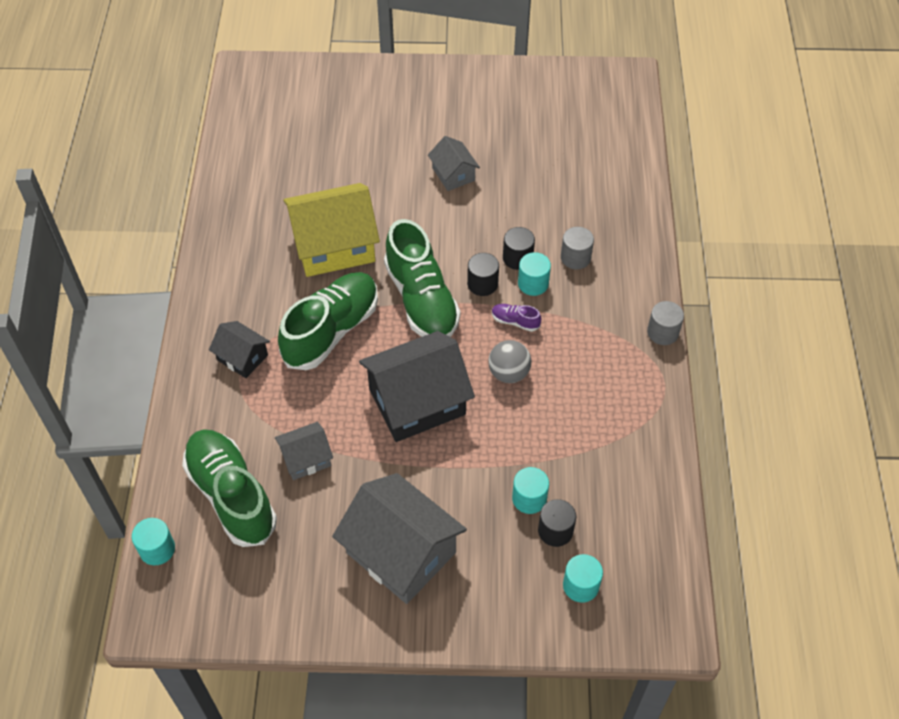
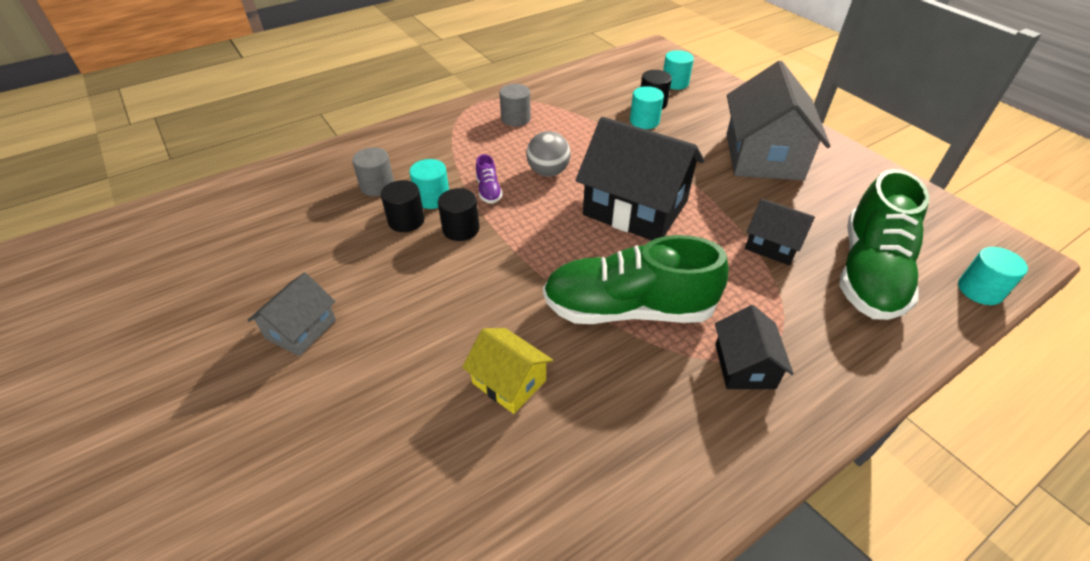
camera: 125 degrees left, 10 degrees down
(306, 458) = (772, 245): grey house -> black house
(334, 246) = (509, 382): yellow house -> yellow house, size x0.51
(421, 299) = (520, 261): green shoe -> none
(663, 332) = (428, 117): grey cylinder -> grey cylinder (515, 118)

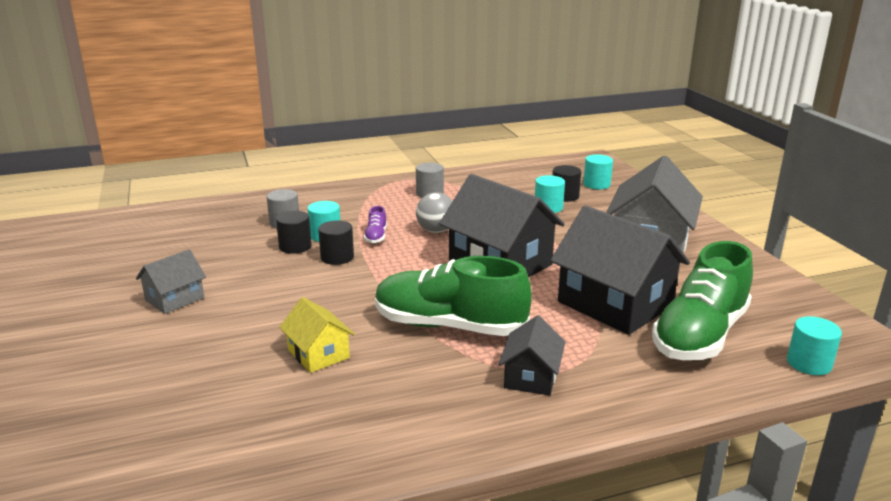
camera: 15 degrees right, 20 degrees down
(772, 245) = (614, 304): black house -> black house, size x1.95

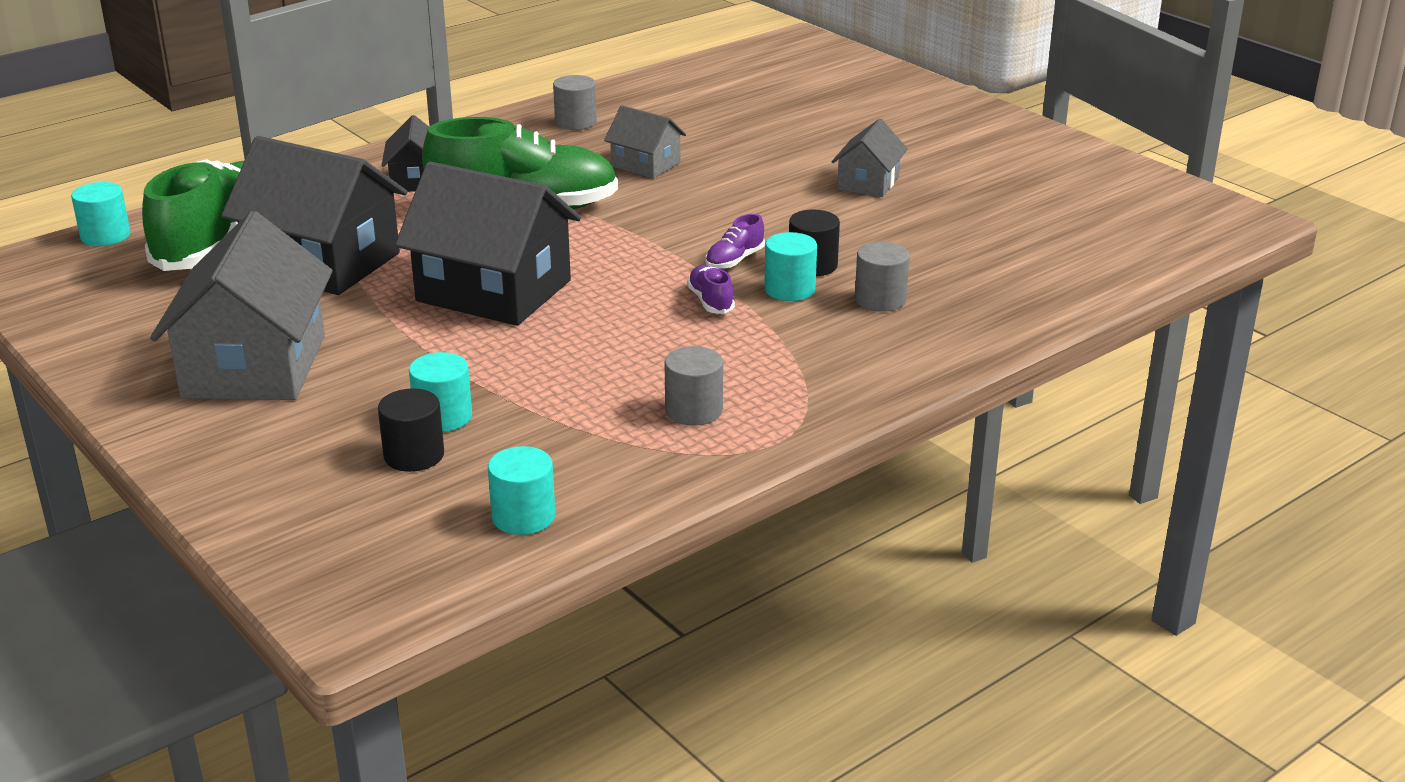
camera: 160 degrees right, 5 degrees up
(318, 354) = (645, 164): yellow house -> grey house
(336, 434) = (575, 122): none -> grey cylinder
(337, 257) = (734, 260): black cylinder -> purple shoe
(436, 231) = (623, 328): grey ball -> none
(596, 184) = (345, 509): turquoise cylinder -> turquoise cylinder (523, 516)

